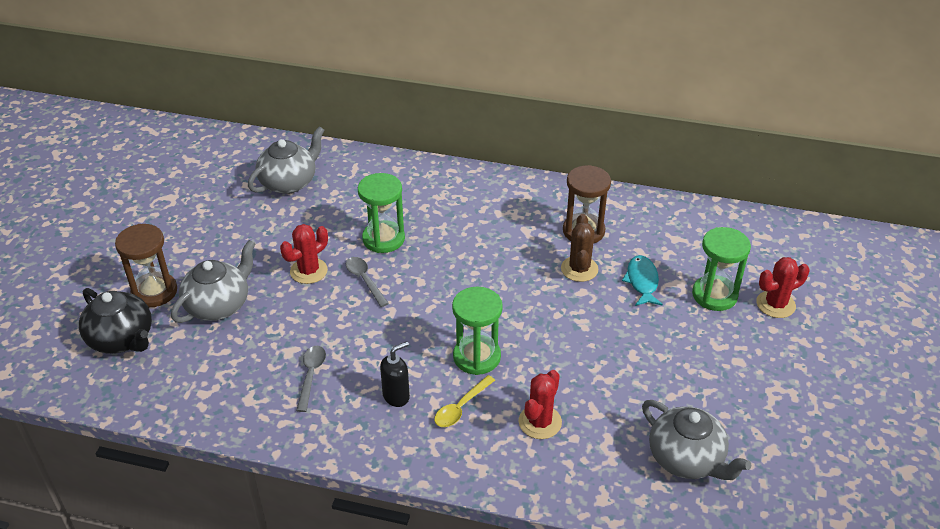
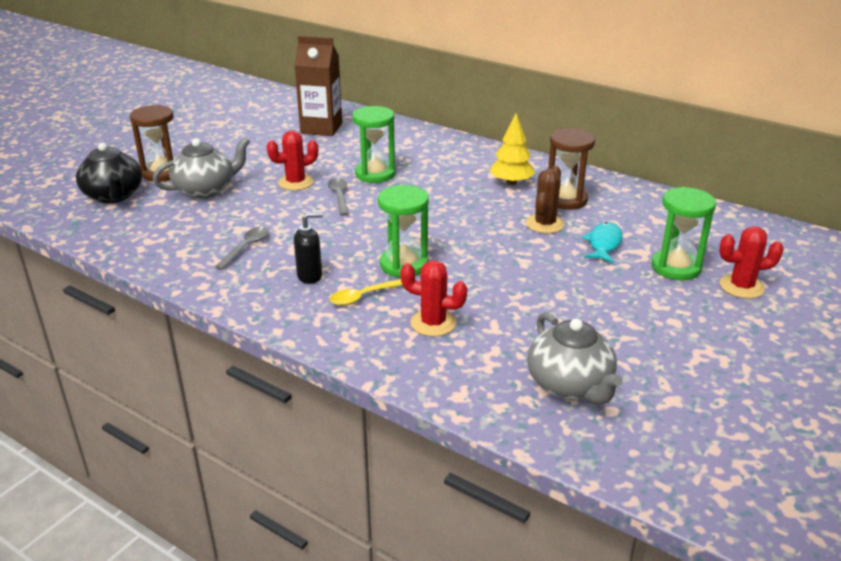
camera: 20 degrees right, 10 degrees down
(289, 182) = (321, 128): grey teapot -> brown carton
(522, 219) = (511, 182): none -> yellow tree
(540, 422) = (433, 323): red cactus -> red cactus turned 60 degrees clockwise

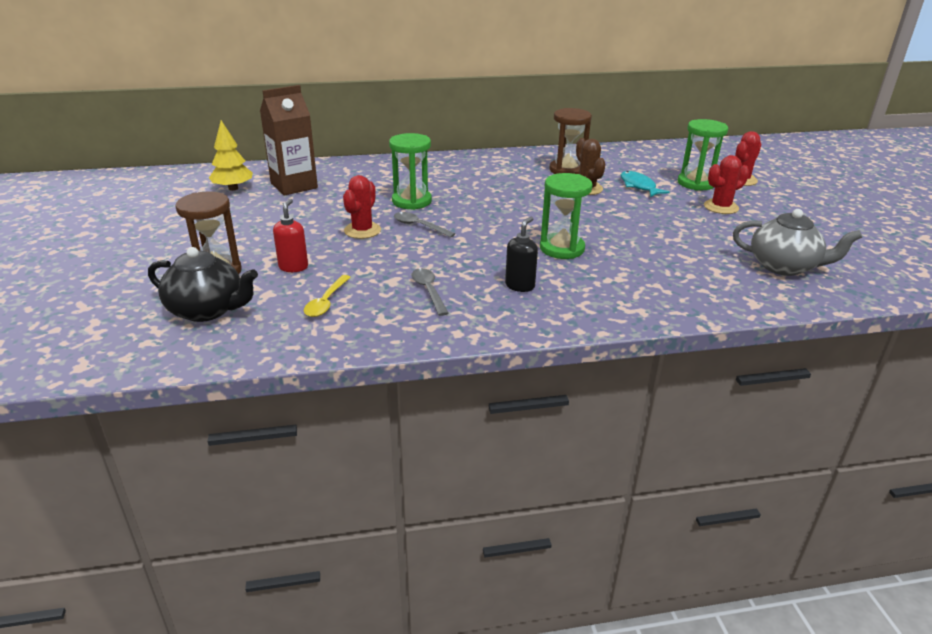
camera: 45 degrees left, 0 degrees up
(206, 190) = (293, 267): grey teapot -> red soap dispenser
(364, 296) = (582, 279): yellow spoon -> yellow spoon (326, 302)
(433, 323) = (654, 273): red cactus -> red cactus (721, 207)
(511, 182) = (514, 172): yellow tree -> yellow tree (233, 188)

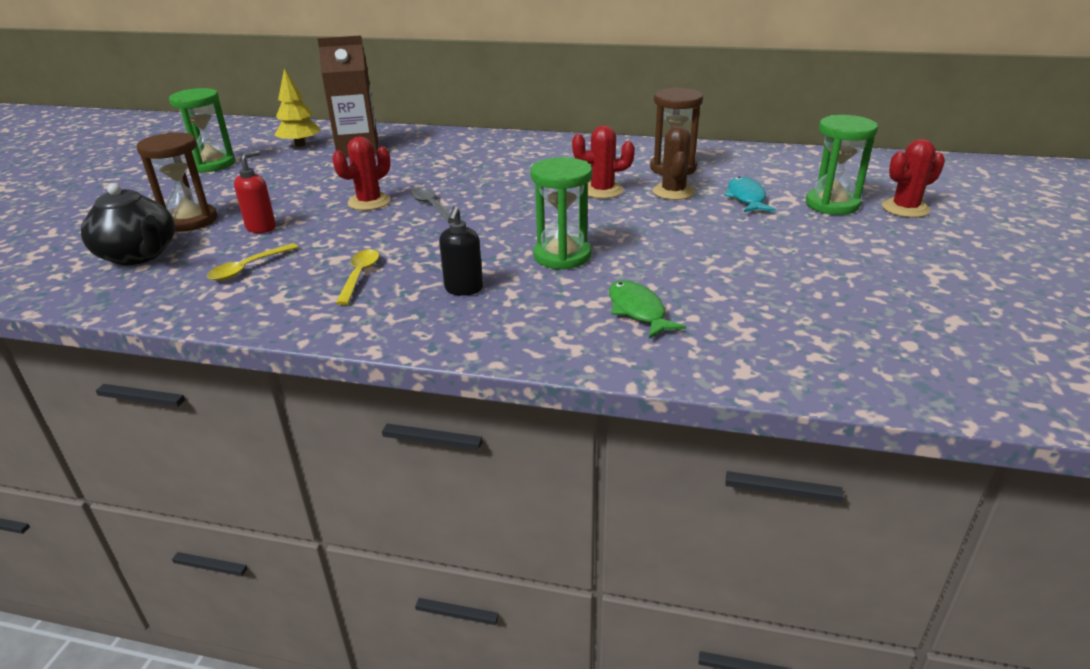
camera: 25 degrees right, 0 degrees up
(411, 201) = (454, 179): green hourglass -> green hourglass (213, 164)
(428, 291) = (359, 276): grey spoon -> yellow spoon
(520, 286) = (463, 289): black soap dispenser -> black soap dispenser turned 135 degrees clockwise
(653, 278) = (638, 311): none -> green fish
(721, 207) = (835, 239): red cactus -> red cactus (602, 191)
(784, 266) = (846, 331): grey teapot -> none

